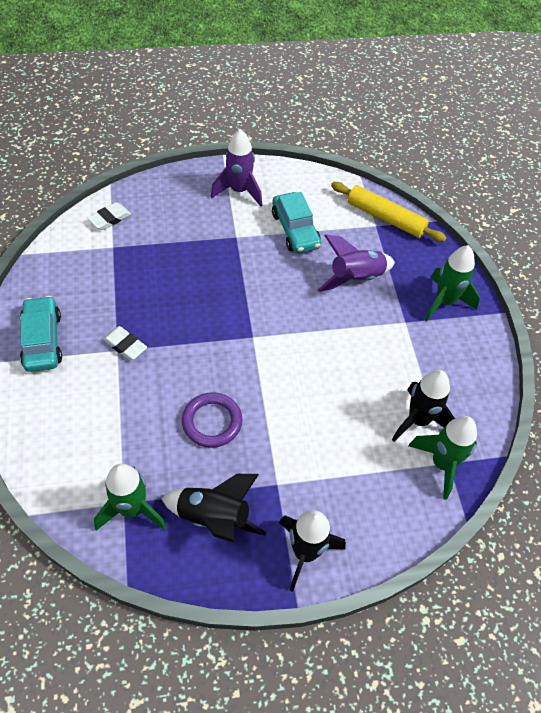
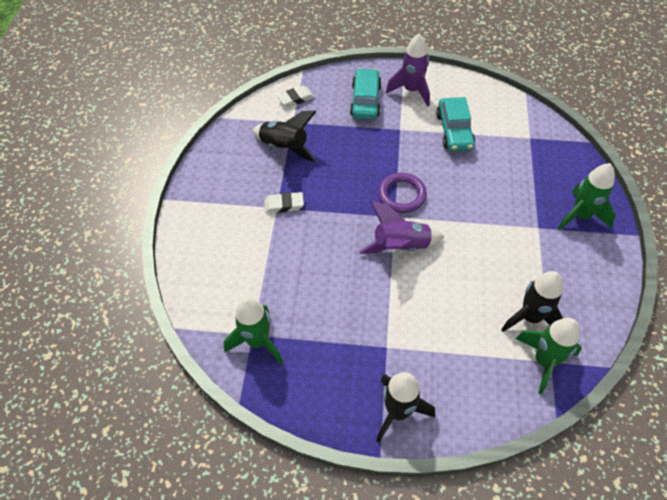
camera: 20 degrees right, 0 degrees up
(43, 340) = (218, 189): turquoise car -> turquoise car (365, 100)
(125, 345) = (284, 205): white eraser -> white eraser turned 60 degrees counterclockwise
(212, 422) = (342, 282): purple ring -> purple ring (401, 195)
(214, 518) = (325, 363): black rocket -> black rocket (284, 148)
(355, 279) = (500, 181): purple rocket -> purple rocket (400, 247)
(385, 218) = (541, 132): yellow rolling pin -> none

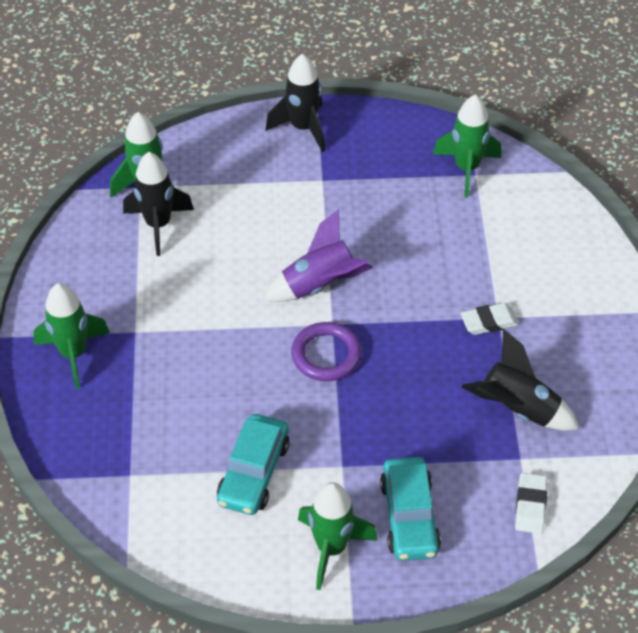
camera: 170 degrees right, 5 degrees down
(296, 99) = (530, 506): white eraser -> white eraser turned 45 degrees counterclockwise
(411, 91) = (331, 548): purple rocket -> green rocket
(454, 131) = (253, 472): turquoise car -> turquoise car turned 150 degrees counterclockwise

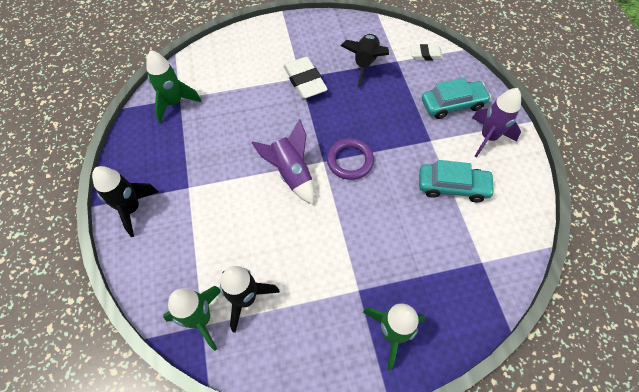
camera: 100 degrees left, 10 degrees up
(331, 548) = (488, 138): green rocket -> purple rocket
(489, 322) = (304, 81): white eraser -> white eraser, size x1.65

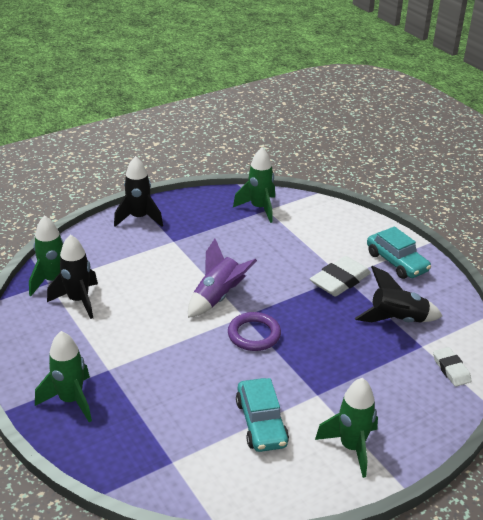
camera: 70 degrees right, 25 degrees down
(453, 104) = (384, 406): turquoise car -> turquoise car (396, 262)
(488, 138) = (351, 447): purple rocket -> green rocket

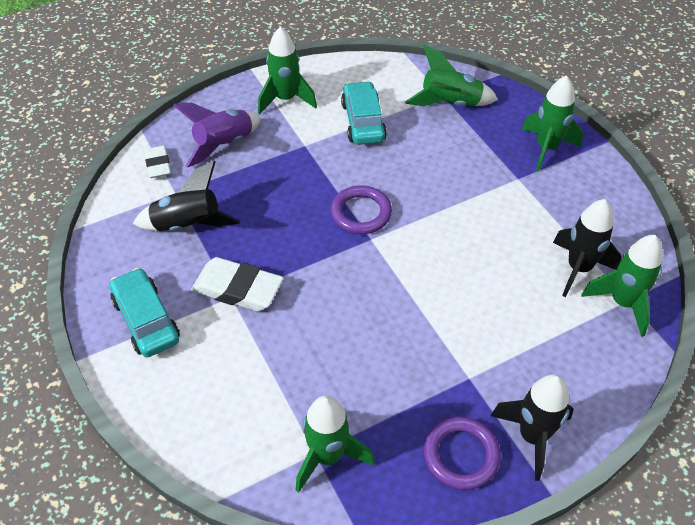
camera: 175 degrees left, 15 degrees up
(165, 449) = (450, 104): none -> green rocket
(182, 210) = (461, 455): none -> purple ring
(218, 297) = (402, 267): purple rocket -> purple rocket (224, 145)
(340, 280) = (237, 289): white eraser -> white eraser turned 60 degrees clockwise

